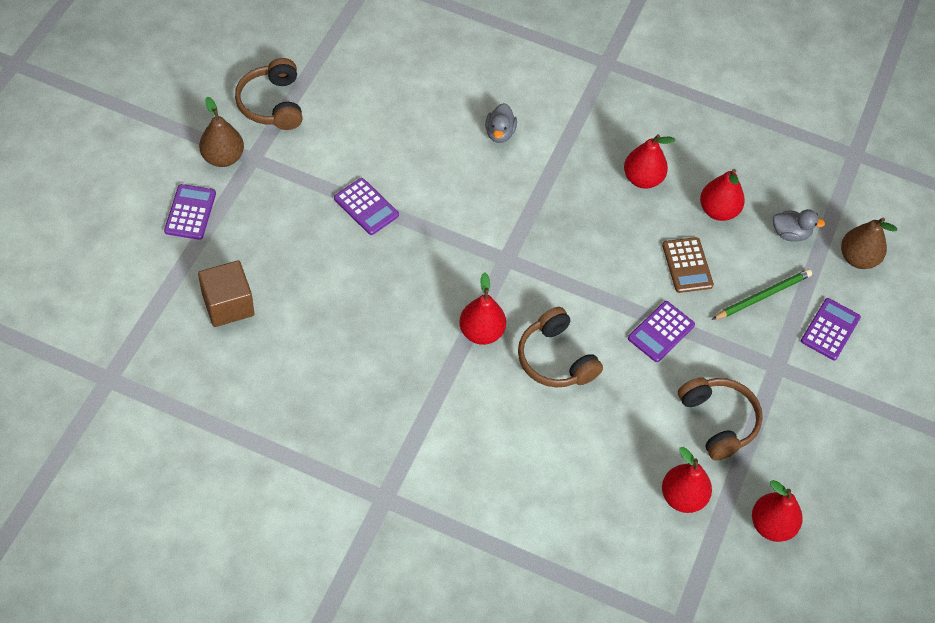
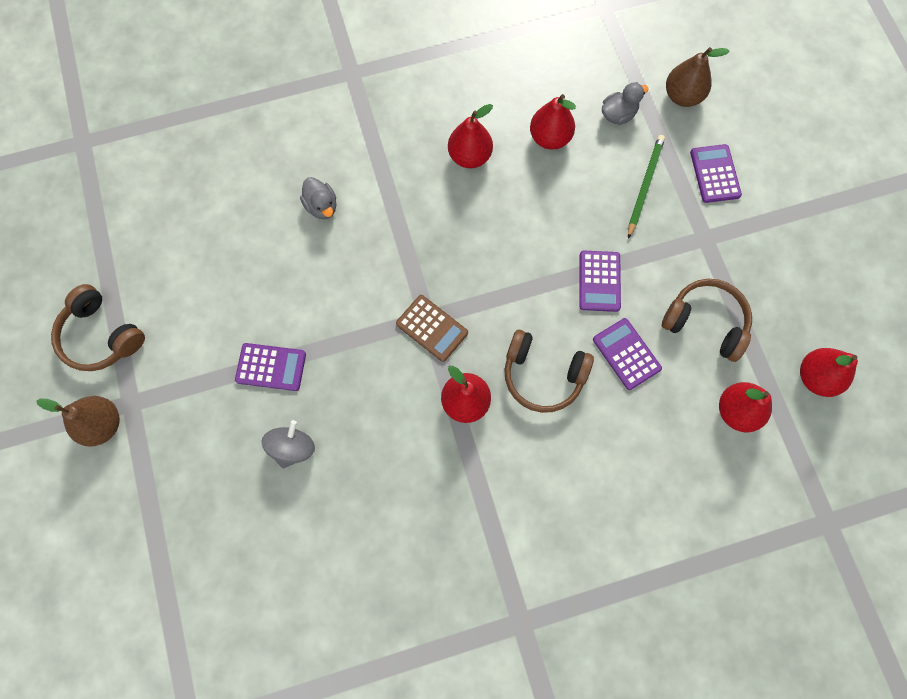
camera: 35 degrees left, 15 degrees up
(190, 212) = (120, 503): purple calculator -> purple calculator (626, 354)
(228, 305) = (234, 563): brown cube -> none
(333, 267) = (292, 447): none -> grey spinning top
(687, 265) = (568, 206): brown calculator -> brown calculator (432, 328)

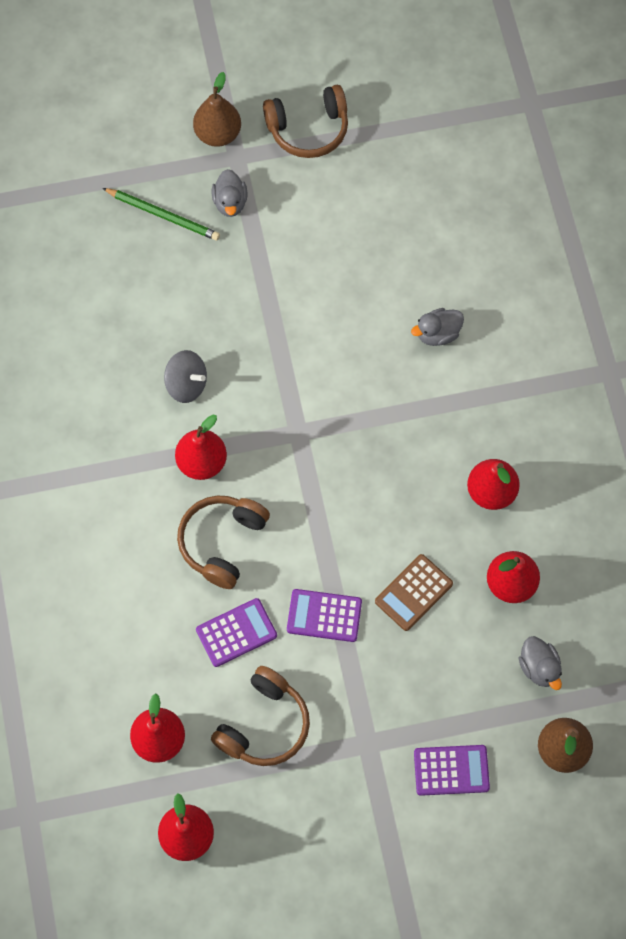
camera: 95 degrees right, 5 degrees down
(101, 336) = (308, 129): brown headphones -> brown headphones turned 150 degrees counterclockwise
(183, 404) = (230, 202): none -> grey duck
(271, 367) = (260, 281): purple calculator -> none
(292, 447) = (174, 299): grey spinning top -> grey spinning top (186, 385)
(432, 328) = (286, 436): brown calculator -> brown calculator (414, 593)
(644, 185) = (441, 684): green pencil -> green pencil (163, 215)

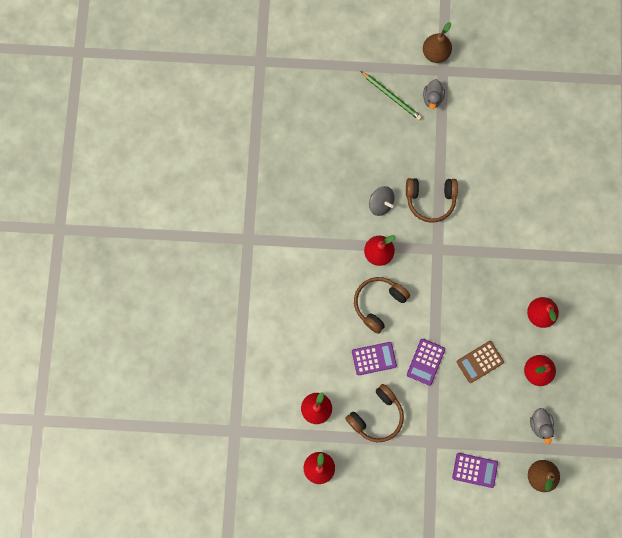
camera: 15 degrees right, 10 degrees up
(308, 129) = (489, 64): brown headphones -> brown headphones (430, 200)
(324, 616) = (425, 362): purple calculator -> purple calculator turned 90 degrees counterclockwise
(437, 334) = (533, 210): grey duck -> none

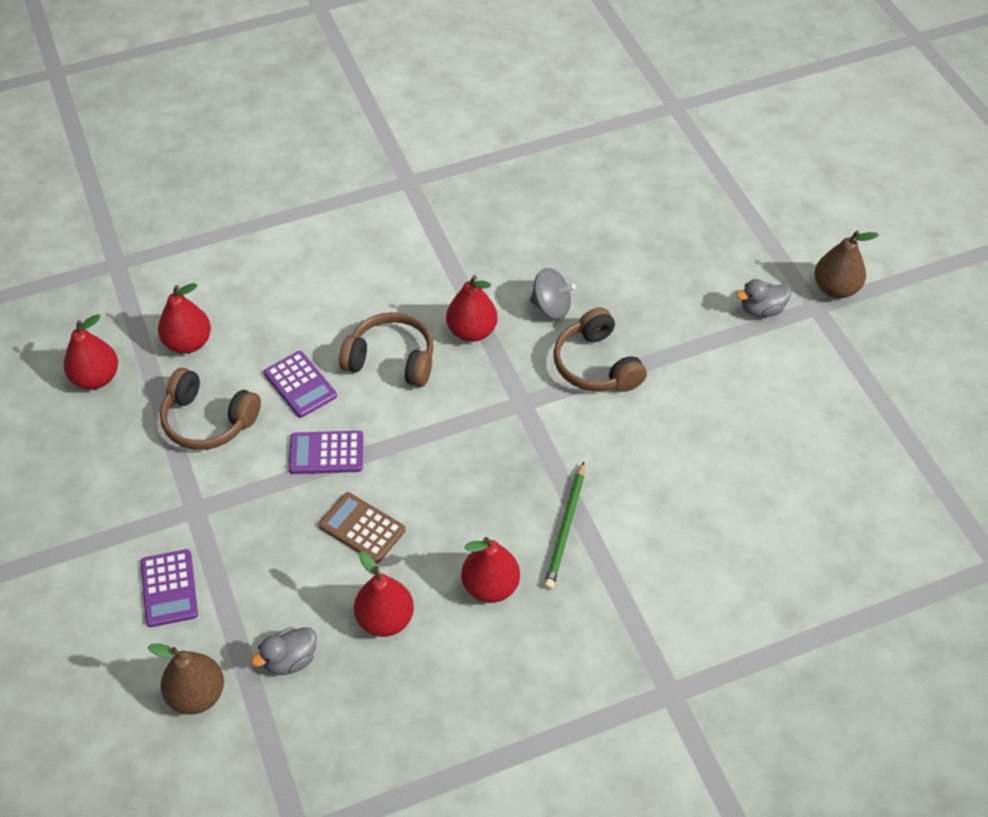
camera: 65 degrees right, 25 degrees down
(380, 204) = (551, 307): grey spinning top -> grey spinning top turned 90 degrees counterclockwise
(391, 96) = (728, 261): green pencil -> green pencil (565, 528)

